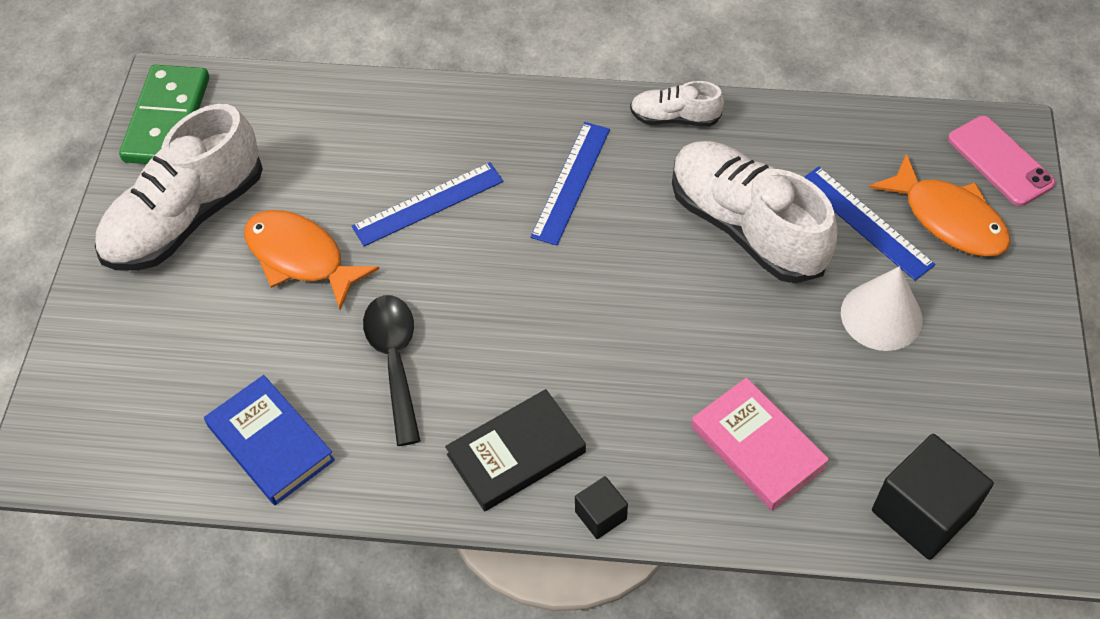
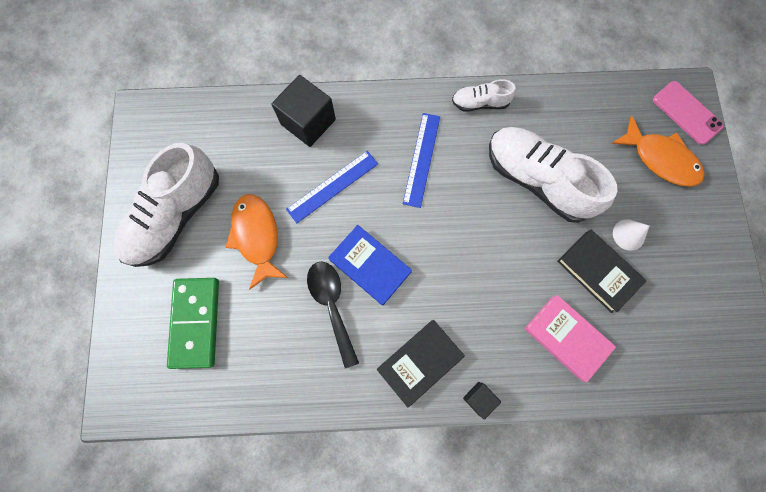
camera: 10 degrees left, 20 degrees up
(167, 119) = (147, 141): green domino -> green domino (195, 322)
(271, 443) = (264, 375): blue book -> blue book (370, 265)
(300, 258) = (257, 237): orange fish -> orange fish turned 45 degrees clockwise
(823, 361) = (598, 271): none -> black book
(865, 222) = (609, 168): blue ruler -> none
(881, 316) = (628, 234): white cone -> white cone, size x0.64
(922, 512) = (671, 369): black cube -> black cube (308, 122)

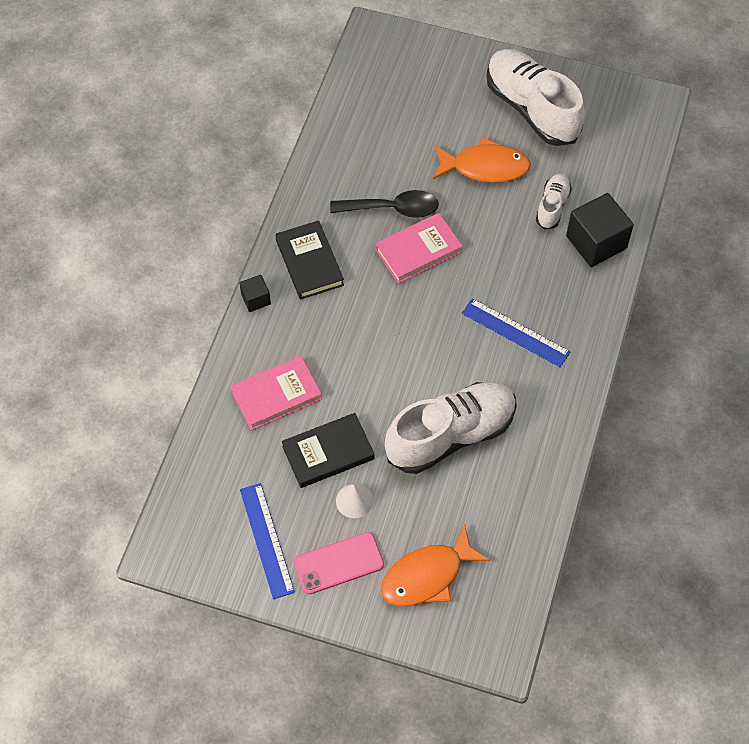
camera: 110 degrees right, 15 degrees down
(195, 322) = (421, 102): green domino -> none
(332, 186) = (514, 243): blue ruler -> blue ruler (266, 540)
(370, 265) = (418, 251): blue book -> pink book
(480, 103) = (563, 413): white shoe -> white shoe (552, 206)
(686, 113) = (473, 635): pink phone -> pink phone (338, 563)

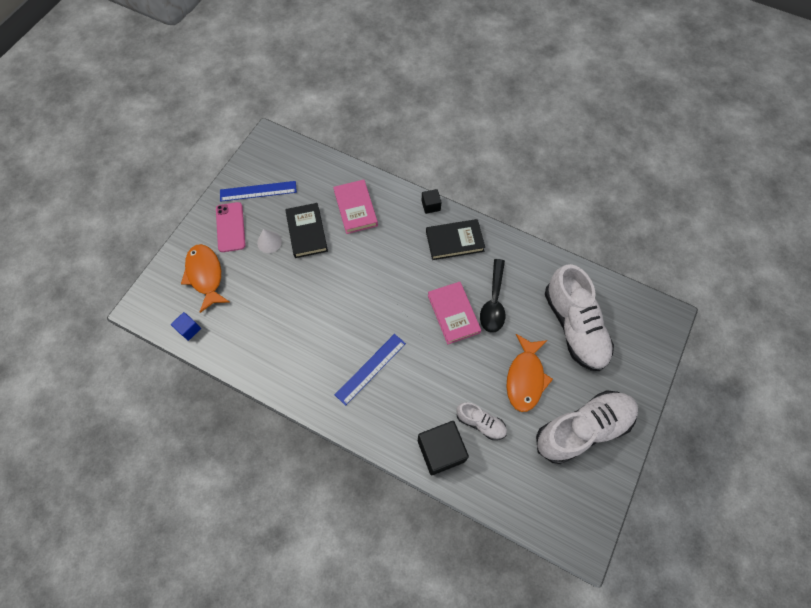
camera: 100 degrees right, 5 degrees up
(451, 435) = (299, 308): white shoe -> white shoe (574, 326)
(515, 573) = (189, 329): none -> blue cube

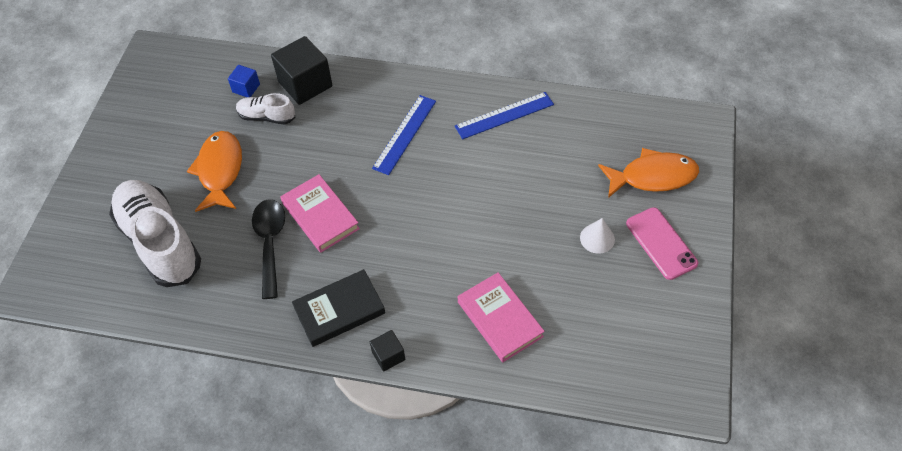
camera: 165 degrees right, 10 degrees down
(189, 329) = (632, 118): blue cube -> blue cube (246, 88)
(205, 275) = (653, 176): orange fish -> orange fish turned 60 degrees counterclockwise
(258, 191) = (655, 305): blue ruler -> blue ruler (504, 115)
(307, 232) = (553, 265): black book -> none
(583, 429) = (150, 139): white shoe -> none

